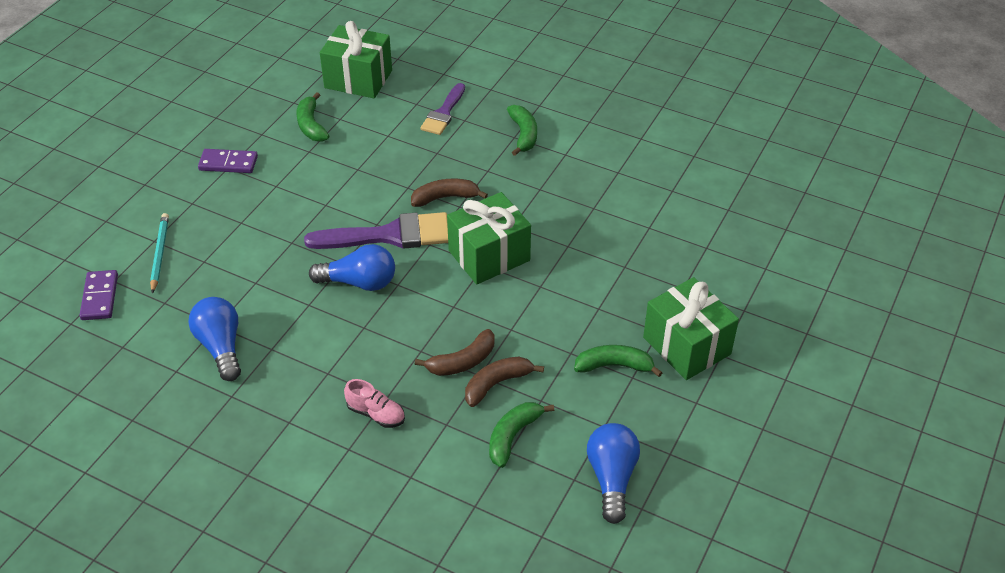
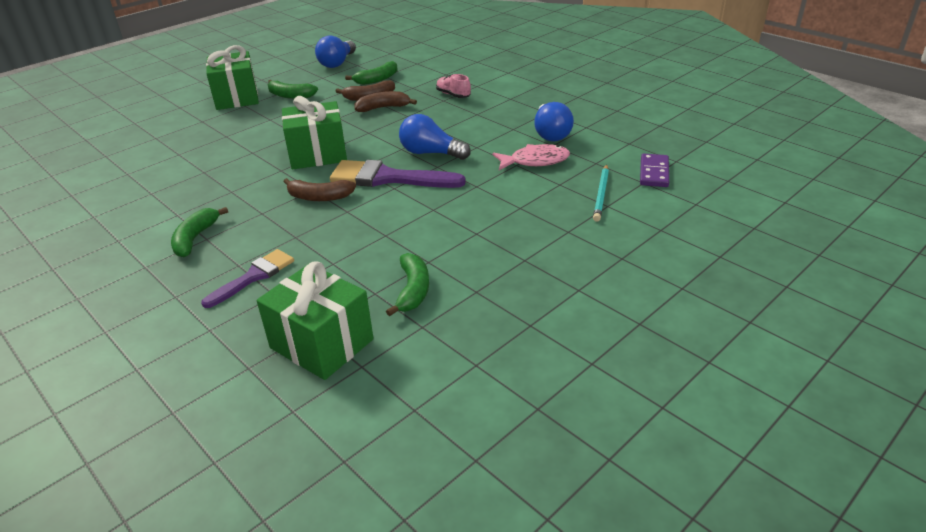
camera: 160 degrees left, 10 degrees down
(228, 163) = (523, 263): purple domino -> none
(234, 291) = (535, 161): none -> pink fish

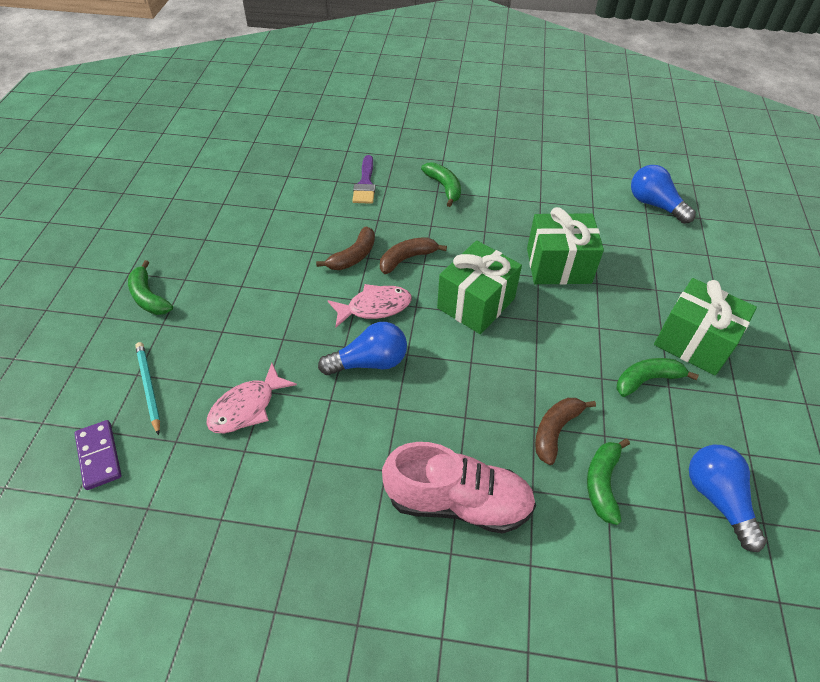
camera: 140 degrees right, 15 degrees up
(321, 343) = (274, 170): green gift -> green gift (558, 265)
(383, 108) = (510, 417): brown banana -> brown banana (353, 256)
(388, 178) = (374, 307): purple brush -> pink fish
(413, 290) = (249, 221): green banana -> green banana (149, 297)
(453, 95) = (458, 502): pink shoe -> pink shoe, size x2.07
(551, 133) = (259, 475): blue light bulb -> blue light bulb (655, 205)

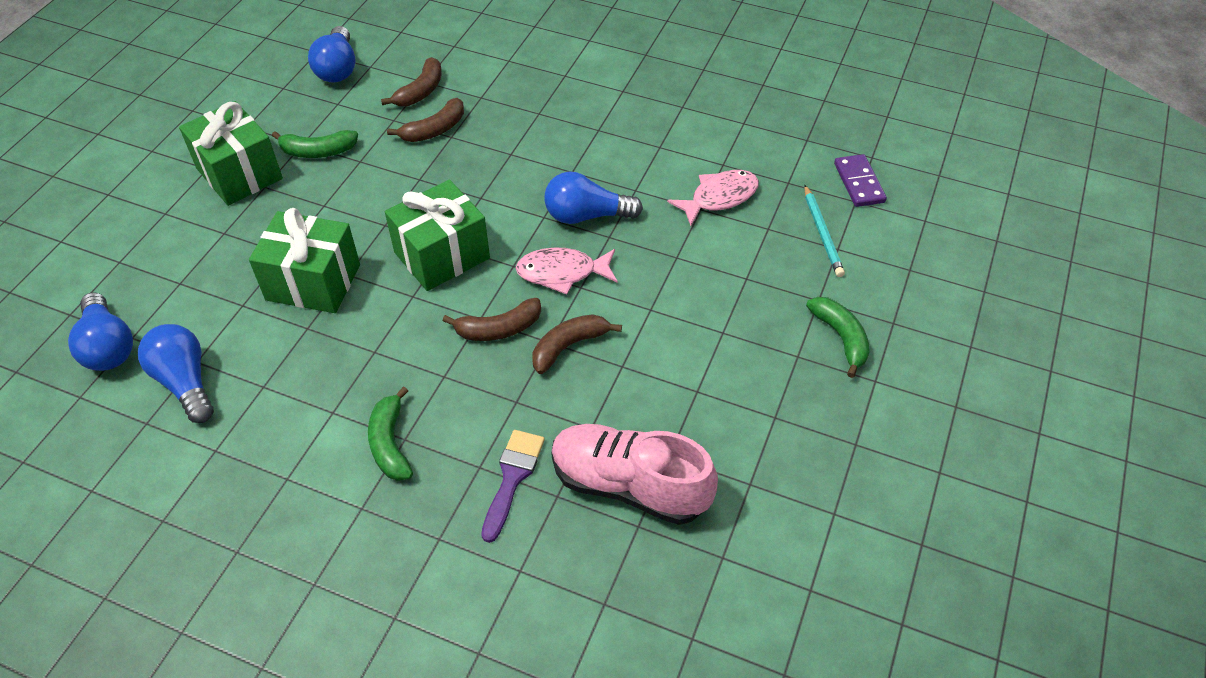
camera: 165 degrees left, 0 degrees up
(458, 502) = (545, 100): pink shoe -> pink shoe (629, 485)
(588, 195) = (185, 382): none -> blue light bulb
(602, 483) = (421, 91): green banana -> brown banana

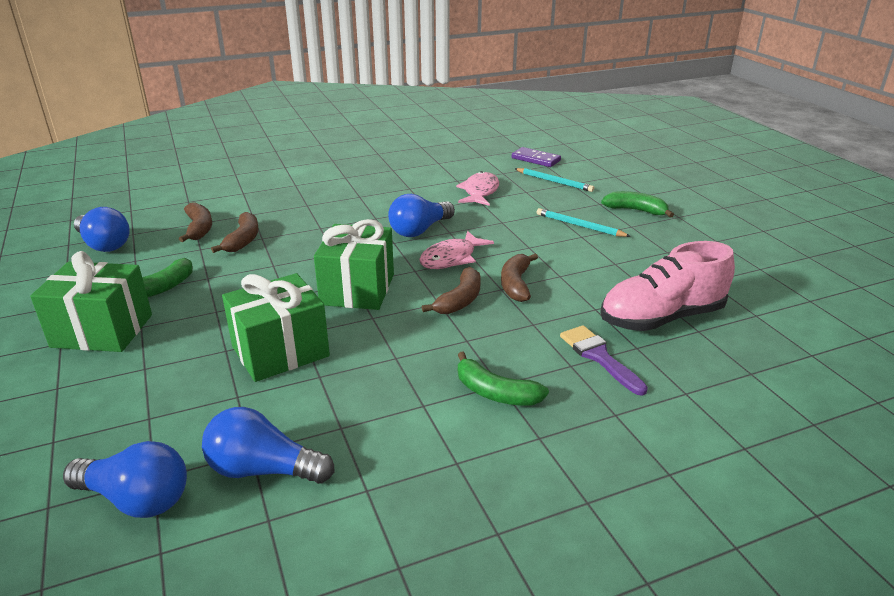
camera: 45 degrees left, 20 degrees down
(743, 317) = (579, 226): none -> turquoise pencil

